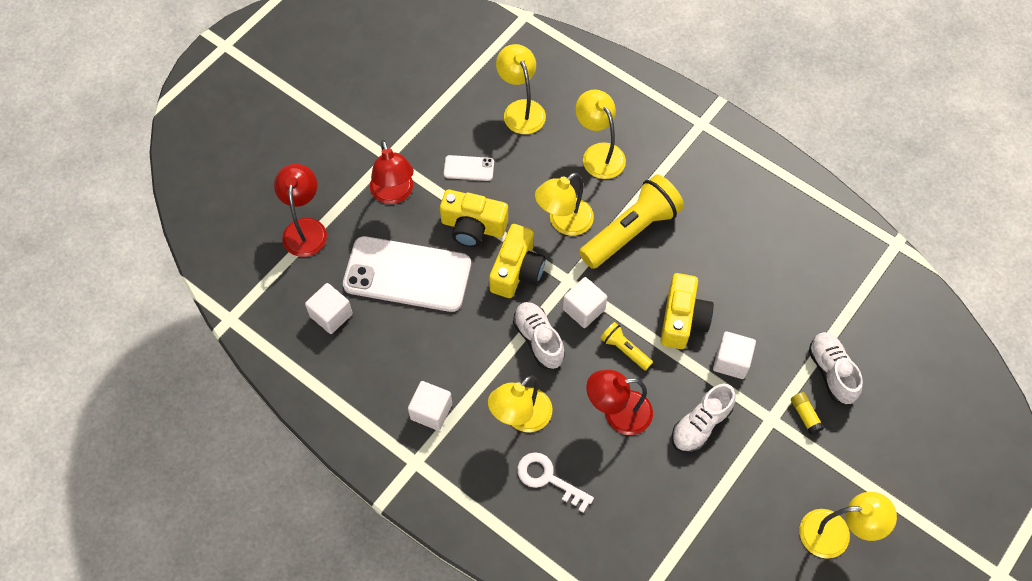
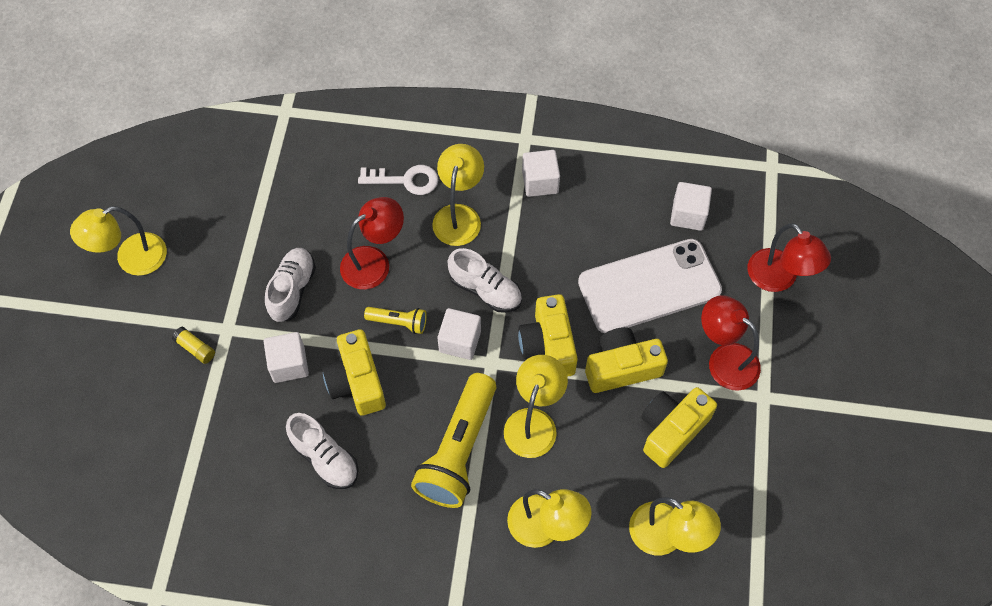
camera: 150 degrees right, 0 degrees up
(469, 168) = (672, 430): white phone -> yellow camera
(831, 372) = (184, 405): white shoe -> white shoe (325, 458)

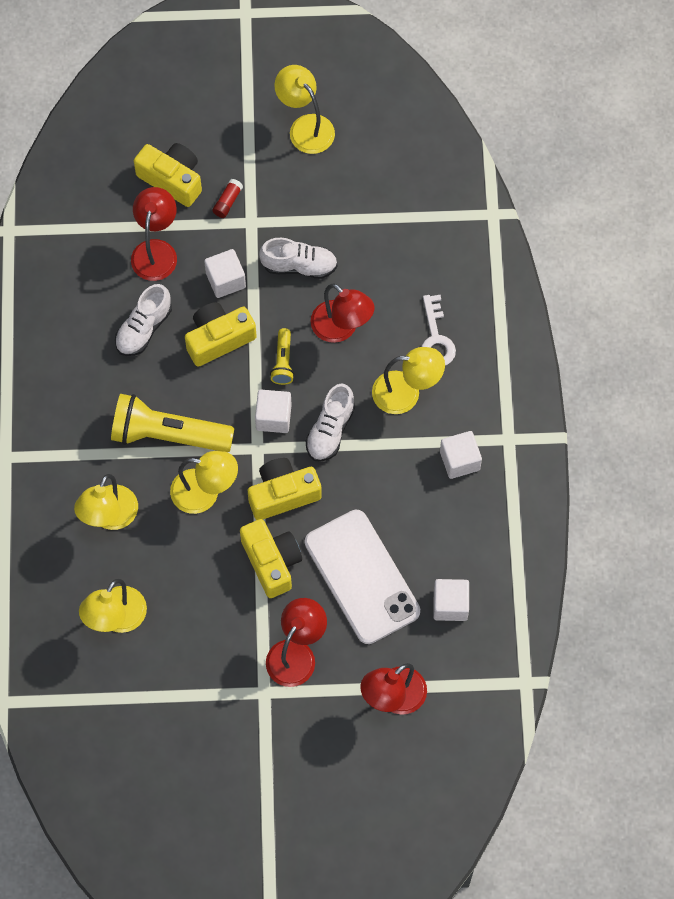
camera: 80 degrees right, 5 degrees up
(195, 348) = (227, 202): yellow glue stick -> red glue stick
(232, 431) = (156, 251): none -> red lamp
(672, 430) = (217, 613): yellow camera -> yellow camera (172, 179)

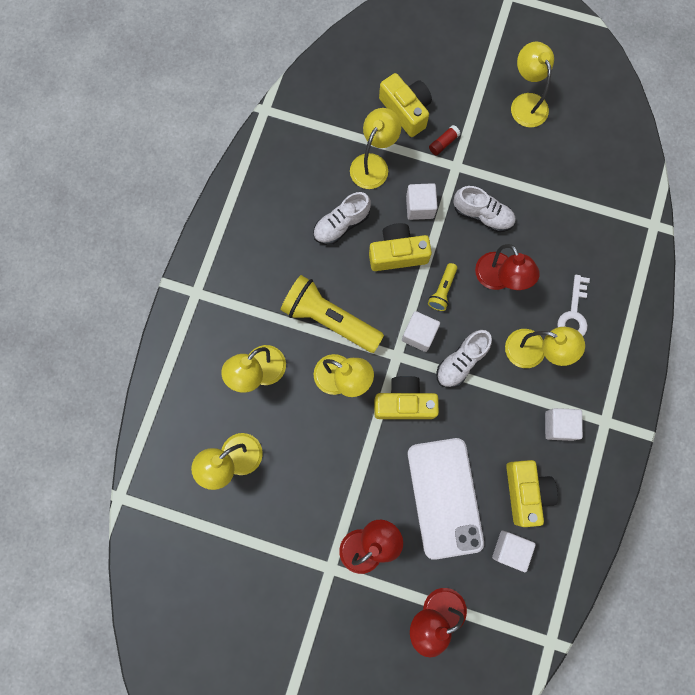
camera: 20 degrees right, 10 degrees up
(156, 251) = (373, 164): red lamp -> yellow lamp
(271, 562) = (375, 457): yellow camera -> yellow camera (525, 492)

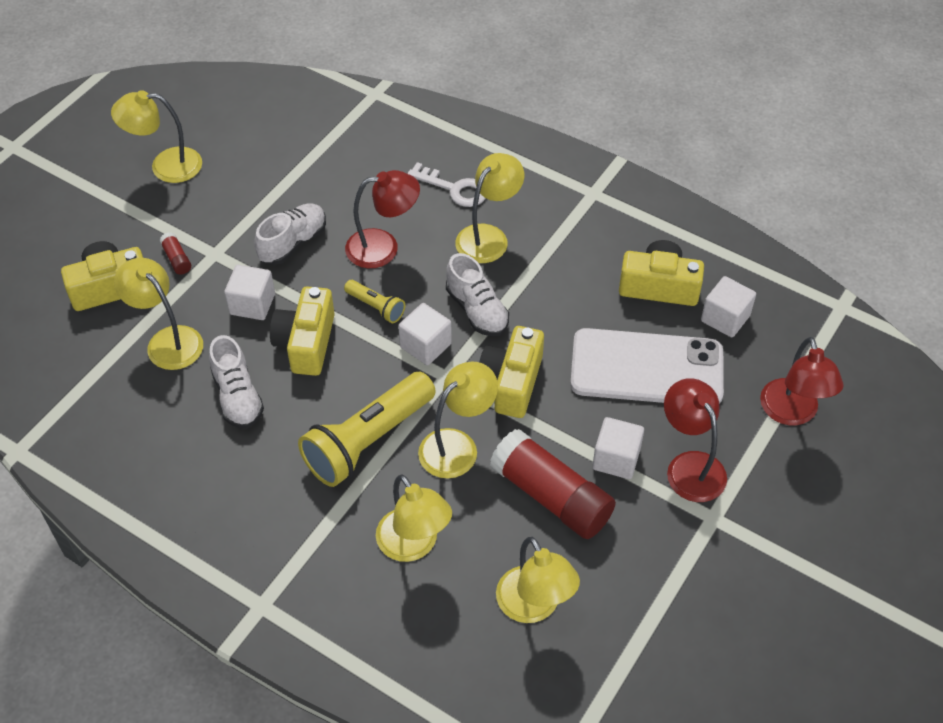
camera: 75 degrees left, 25 degrees down
(318, 452) = (551, 496): none -> red glue stick
(559, 425) = (586, 235): white cube -> white cube (616, 459)

